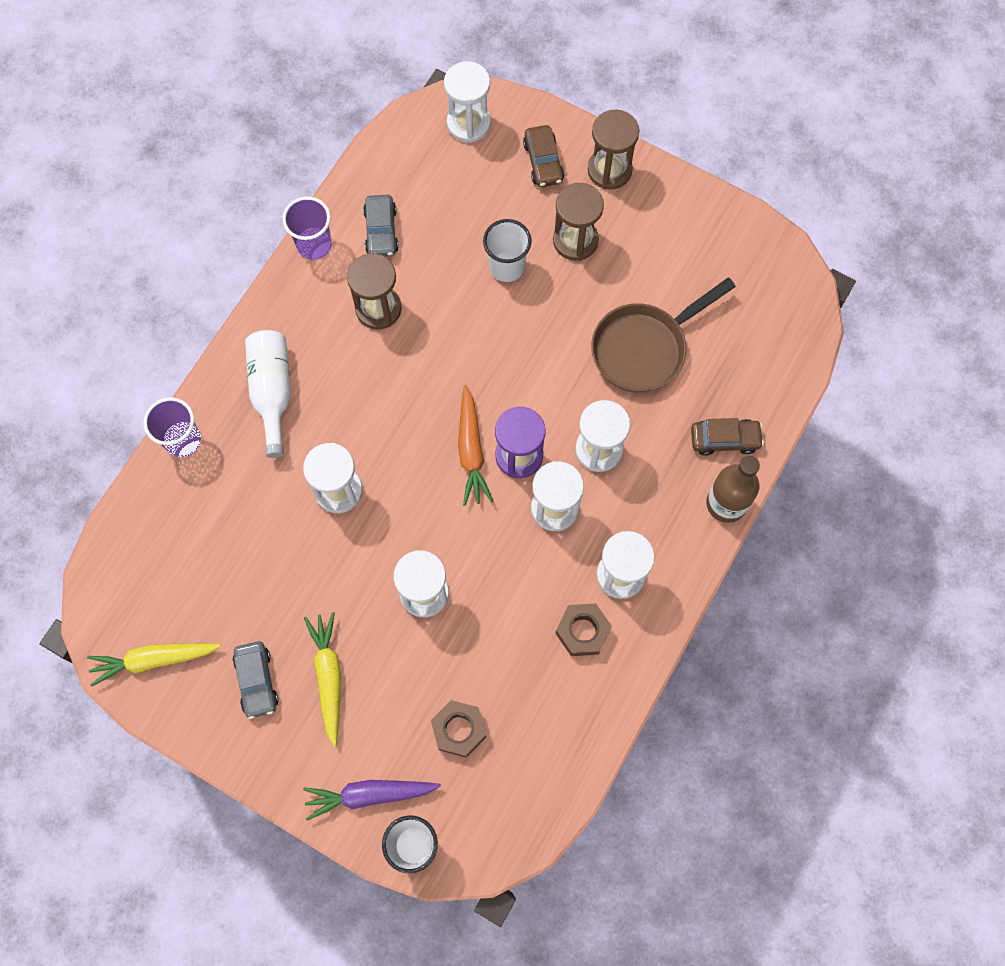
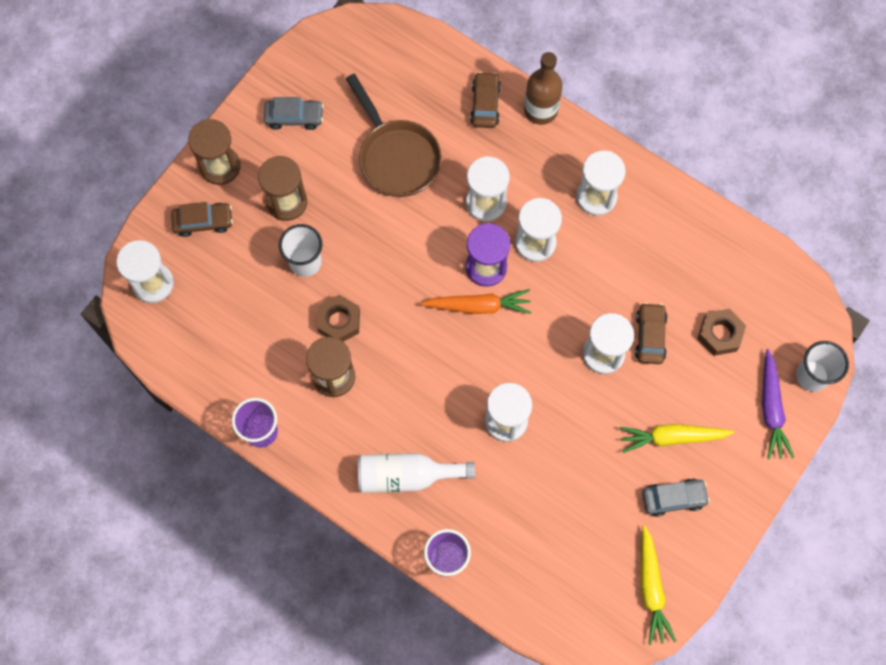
camera: 85 degrees left, 0 degrees up
(381, 231) = (255, 369): grey car -> grey car (294, 117)
(450, 646) = (650, 336): none -> brown car
(582, 631) = (642, 231): brown nut -> brown nut (339, 321)

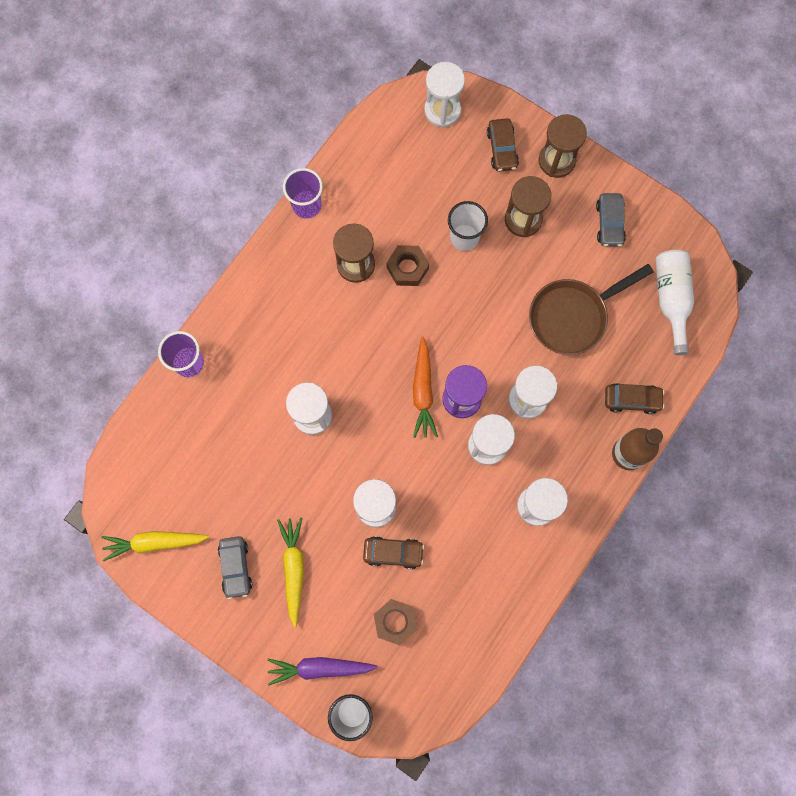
camera: 90 degrees right, 5 degrees up
(406, 476) = (264, 328): white bottle -> white bottle (671, 299)

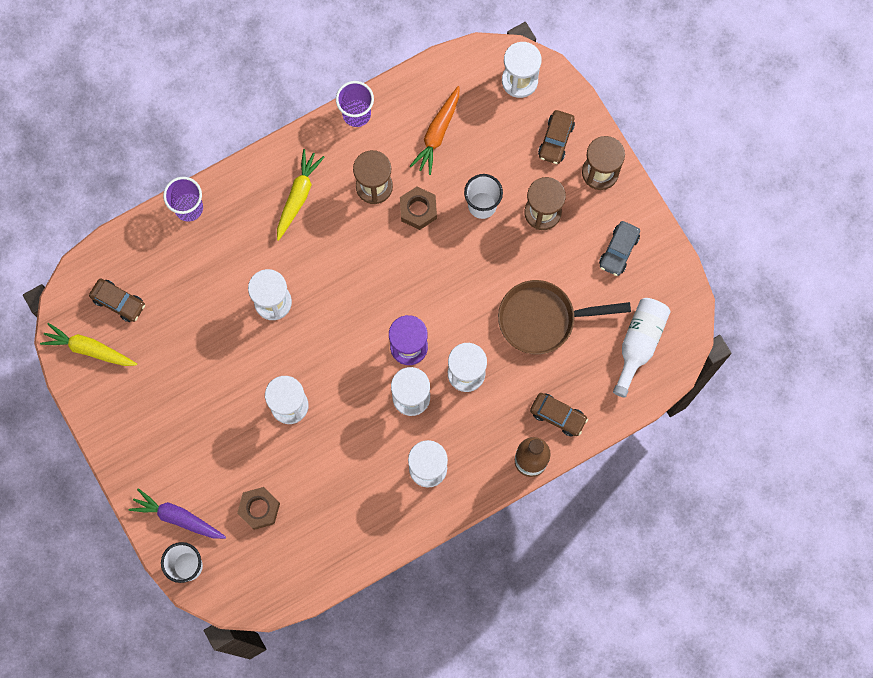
camera: 25 degrees right, 0 degrees up
(236, 567) = (147, 401): grey car -> none
(293, 569) = (195, 425): yellow carrot -> yellow carrot (298, 196)
(393, 552) = (285, 451): brown car -> brown car (118, 302)
(423, 392) = (378, 325): orange carrot -> orange carrot (437, 133)

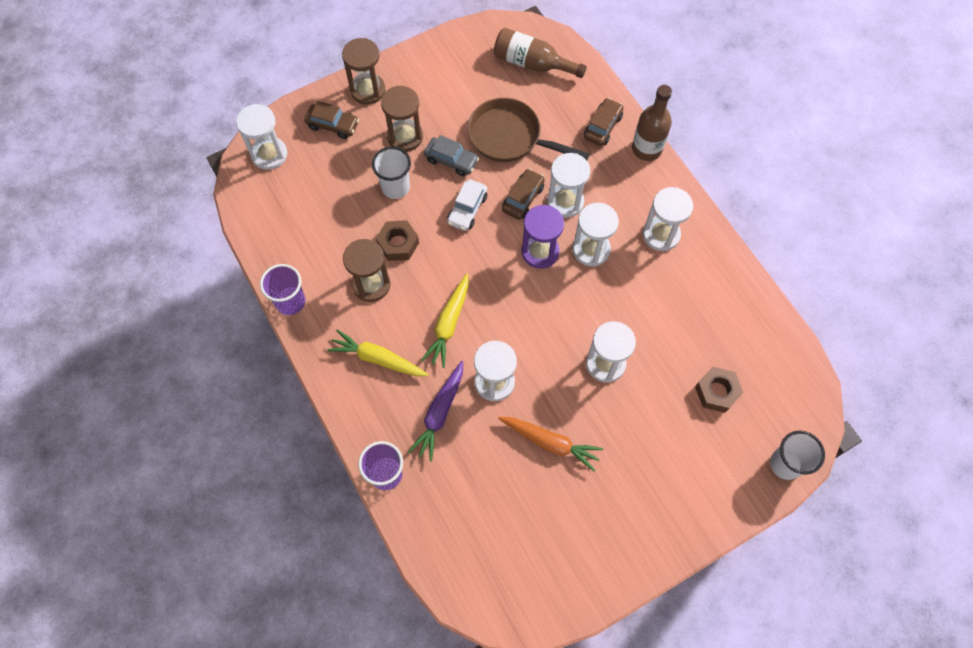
camera: 90 degrees left, 10 degrees down
(89, 349) = (551, 584): yellow carrot -> yellow carrot (448, 324)
(118, 302) = (495, 551): brown car -> brown car (523, 198)
(177, 517) = (734, 476): purple carrot -> purple carrot (440, 413)
(437, 133) = (318, 226): orange carrot -> orange carrot (550, 442)
(457, 276) = (467, 209): none -> white car
(543, 319) = (510, 137): brown pan -> brown pan turned 120 degrees clockwise
(619, 251) = (444, 77): grey car -> grey car (451, 160)
(639, 343) = (532, 63): white bottle -> brown bottle

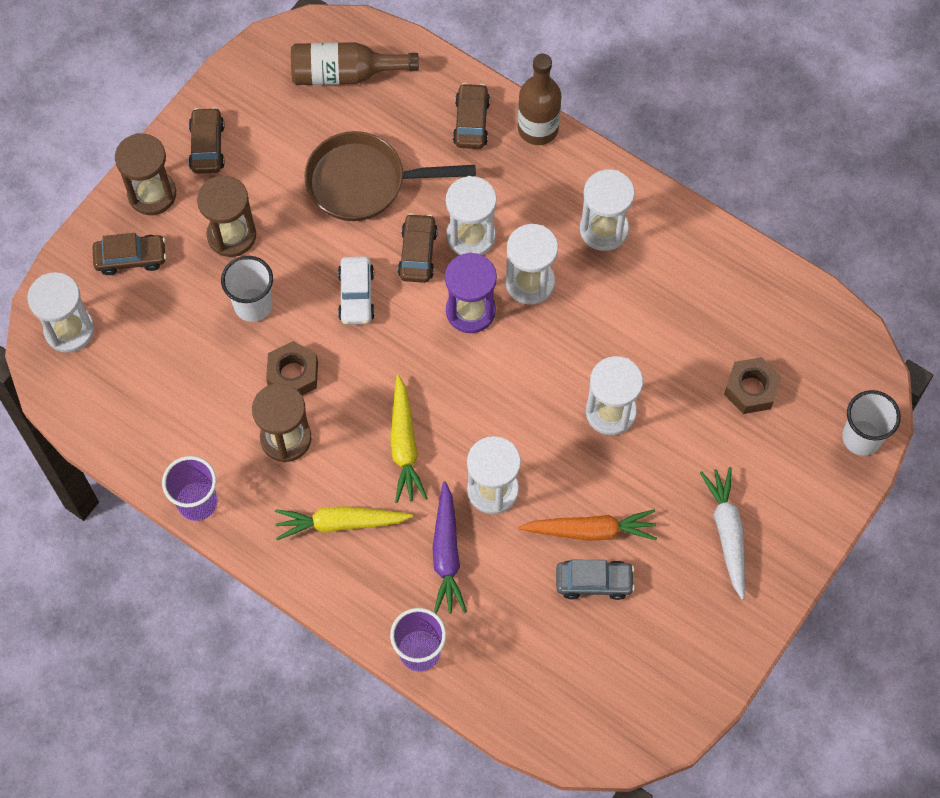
camera: 25 degrees left, 0 degrees up
(419, 74) = (207, 146): none -> brown car
(451, 160) = (305, 242): grey car -> grey car (594, 582)
(650, 489) = (727, 533): none -> white carrot

